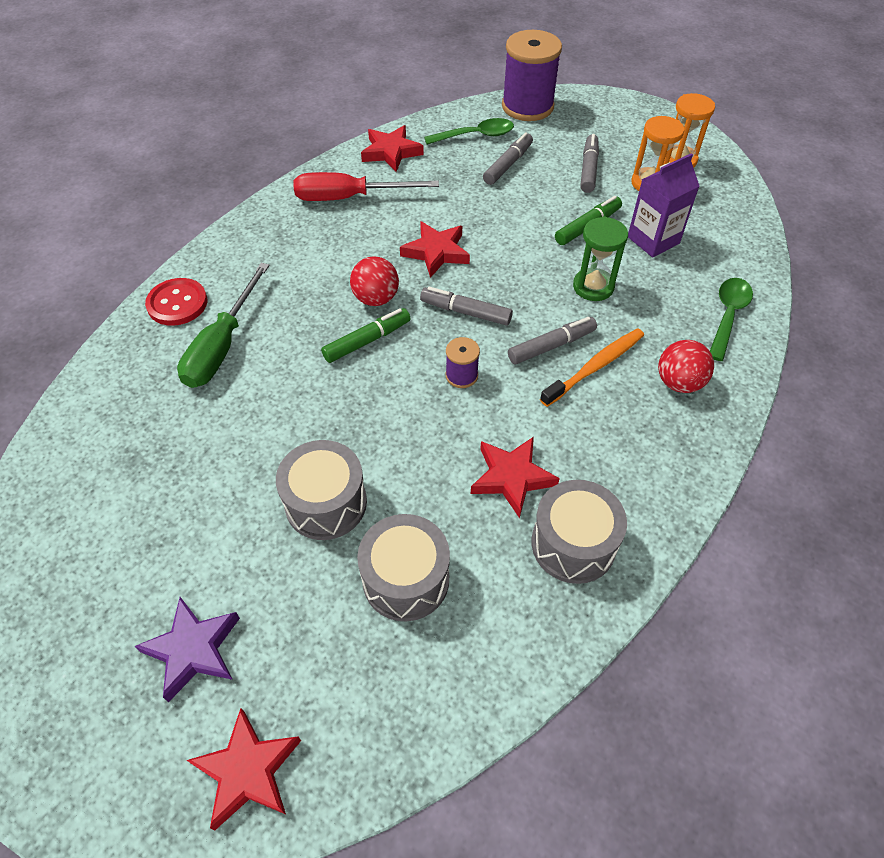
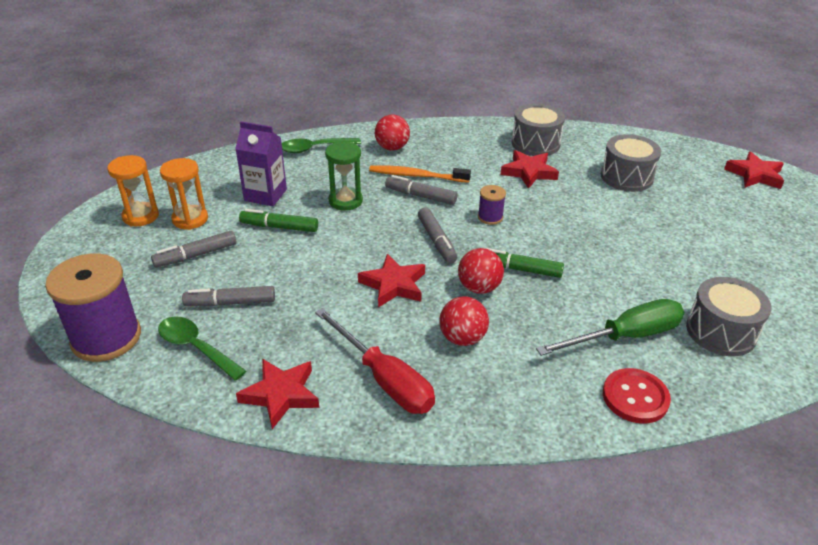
camera: 130 degrees left, 15 degrees down
(193, 650) = (758, 216): purple star -> none
(326, 503) = (637, 220): grey drum -> grey drum (721, 331)
(337, 254) = (462, 338): none -> red ball

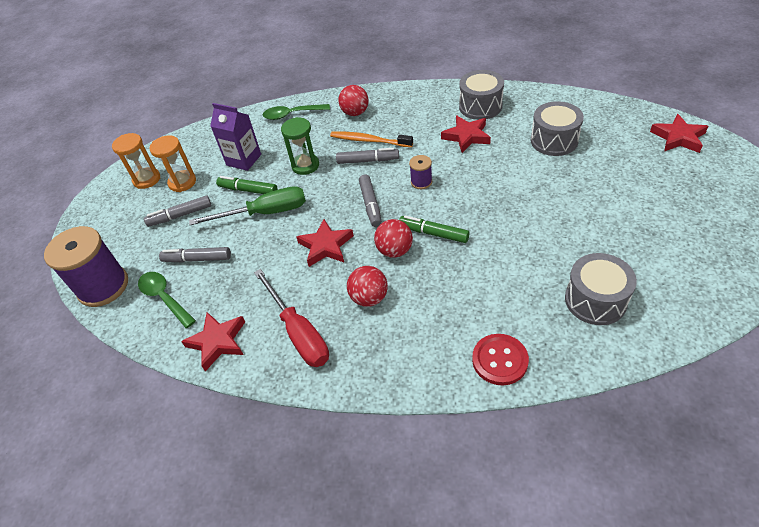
camera: 15 degrees right, 10 degrees up
(420, 196) = (368, 161): grey marker -> grey marker turned 150 degrees clockwise
(625, 336) = (507, 302): green screwdriver -> green screwdriver (265, 213)

